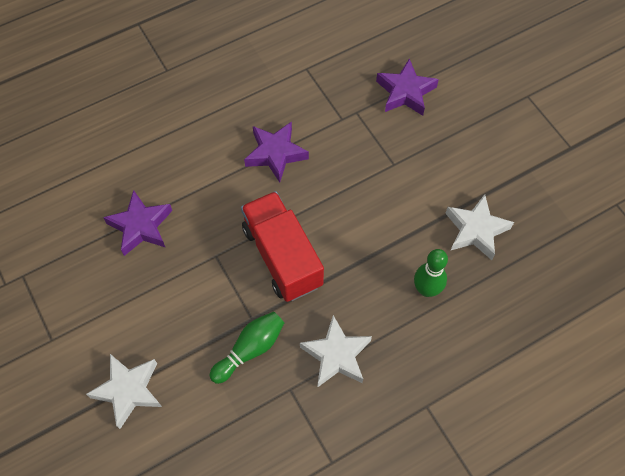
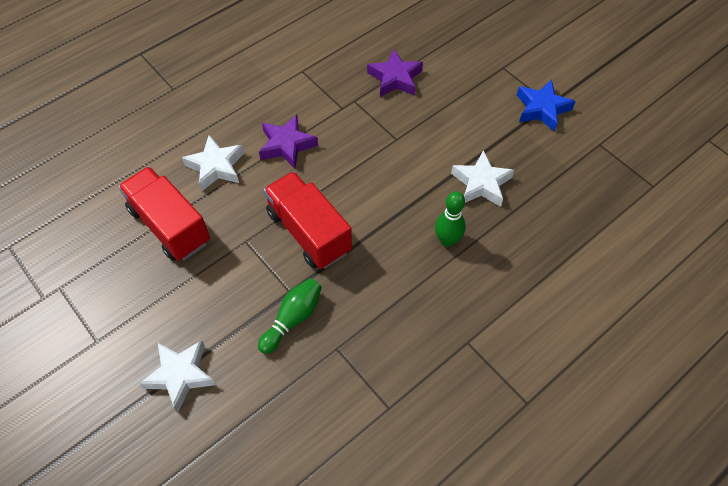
camera: 10 degrees left, 5 degrees down
(141, 226) = (170, 226): purple star -> red truck
(336, 355) = (375, 311): white star -> white star (216, 167)
(560, 152) = (542, 109): none -> blue star

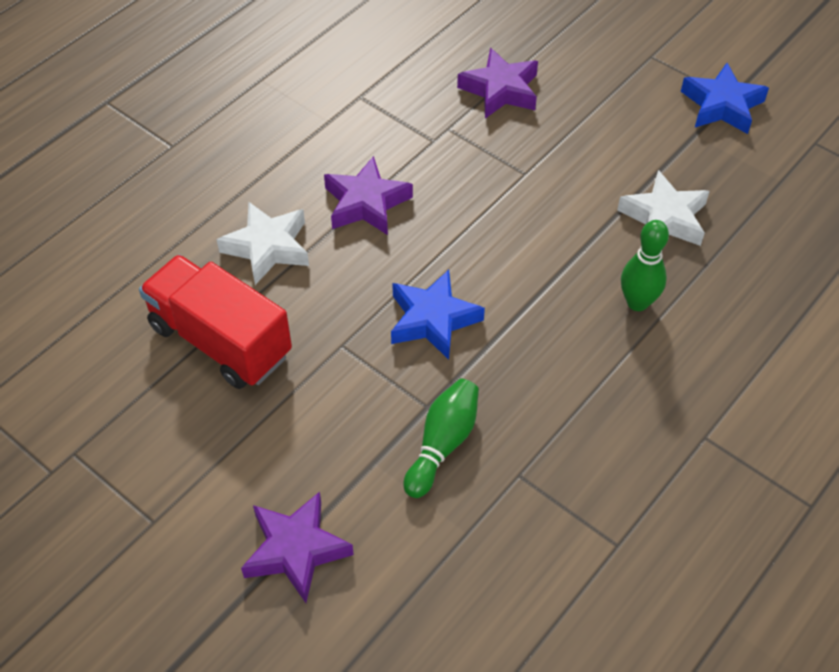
camera: 10 degrees left, 5 degrees down
(180, 375) = (296, 550): white star -> purple star
(309, 232) = (432, 320): red truck -> blue star

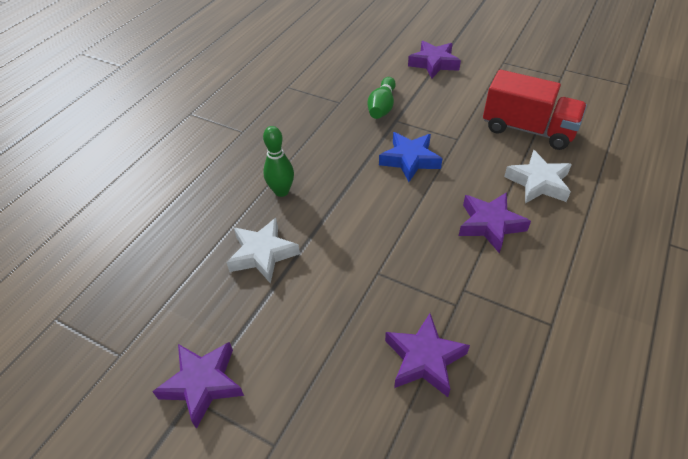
camera: 170 degrees right, 5 degrees down
(721, 106) = (203, 384): blue star -> purple star

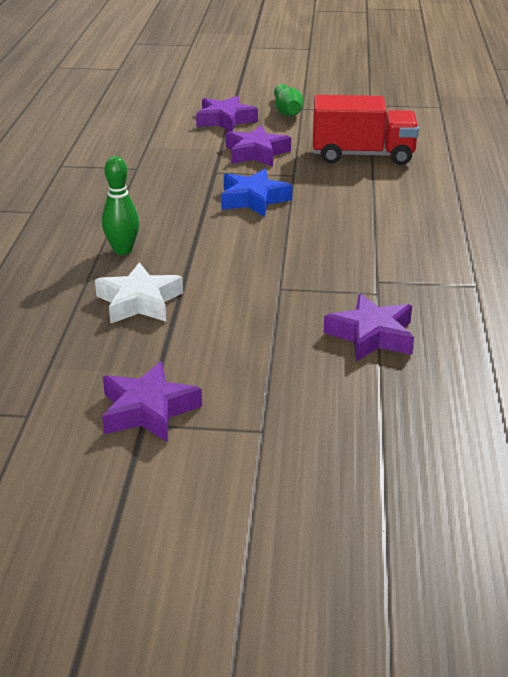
camera: 25 degrees left, 15 degrees down
(382, 107) = (191, 164): green bowling pin -> green bowling pin (287, 111)
(490, 225) = (371, 231): purple star -> purple star (256, 153)
(538, 183) = (399, 192): white star -> none

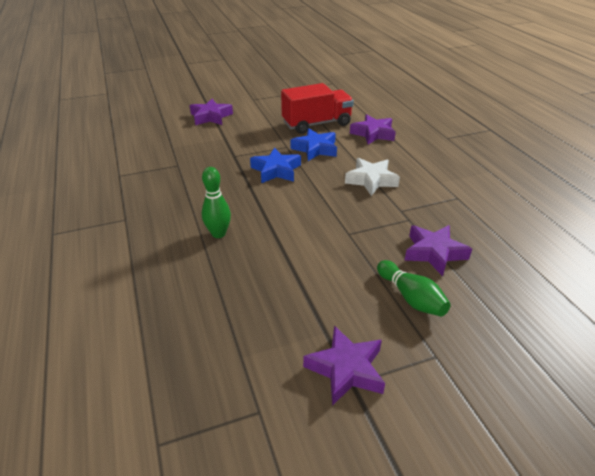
camera: 25 degrees left, 5 degrees up
(139, 302) = (264, 274): white star -> white star (371, 180)
(256, 153) = (250, 136): purple star -> purple star (373, 134)
(287, 111) = (245, 103): green bowling pin -> green bowling pin (411, 297)
(330, 185) = (315, 149): none -> blue star

